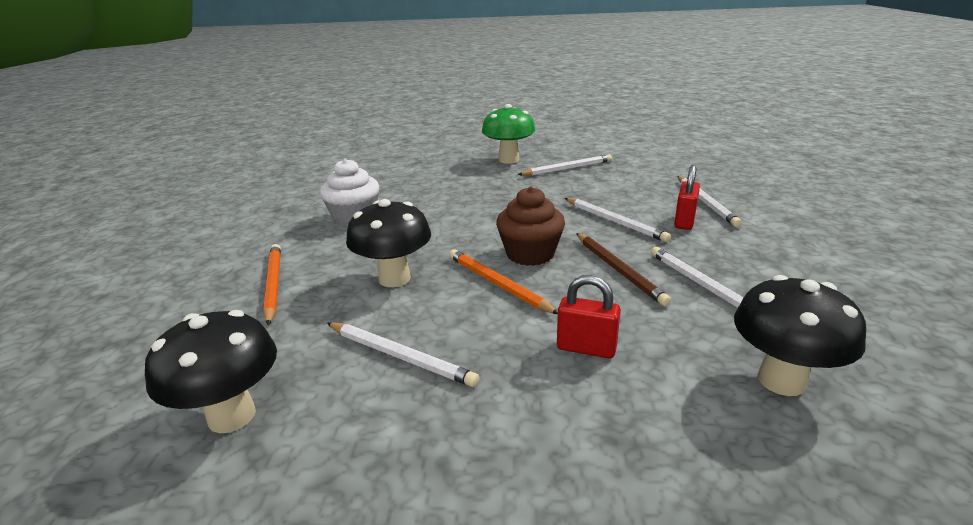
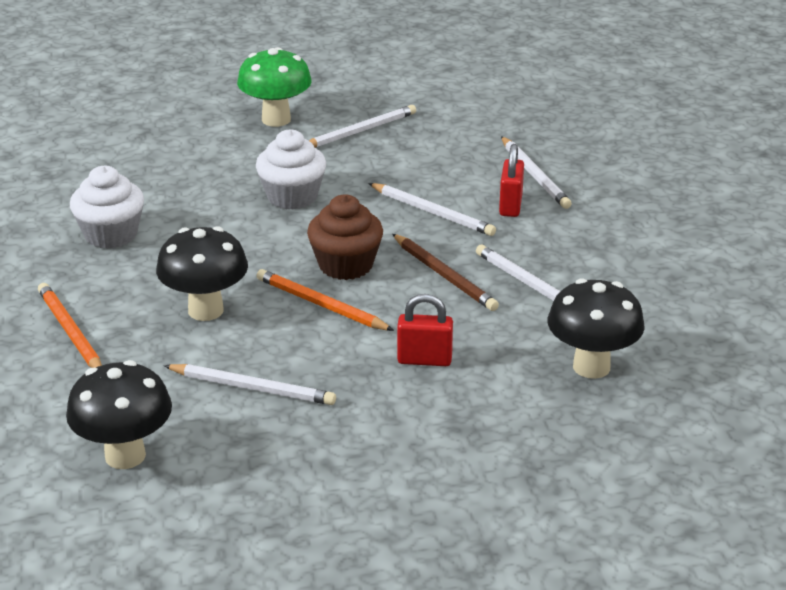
camera: 15 degrees left, 5 degrees up
(503, 203) = (292, 196): none -> white cupcake

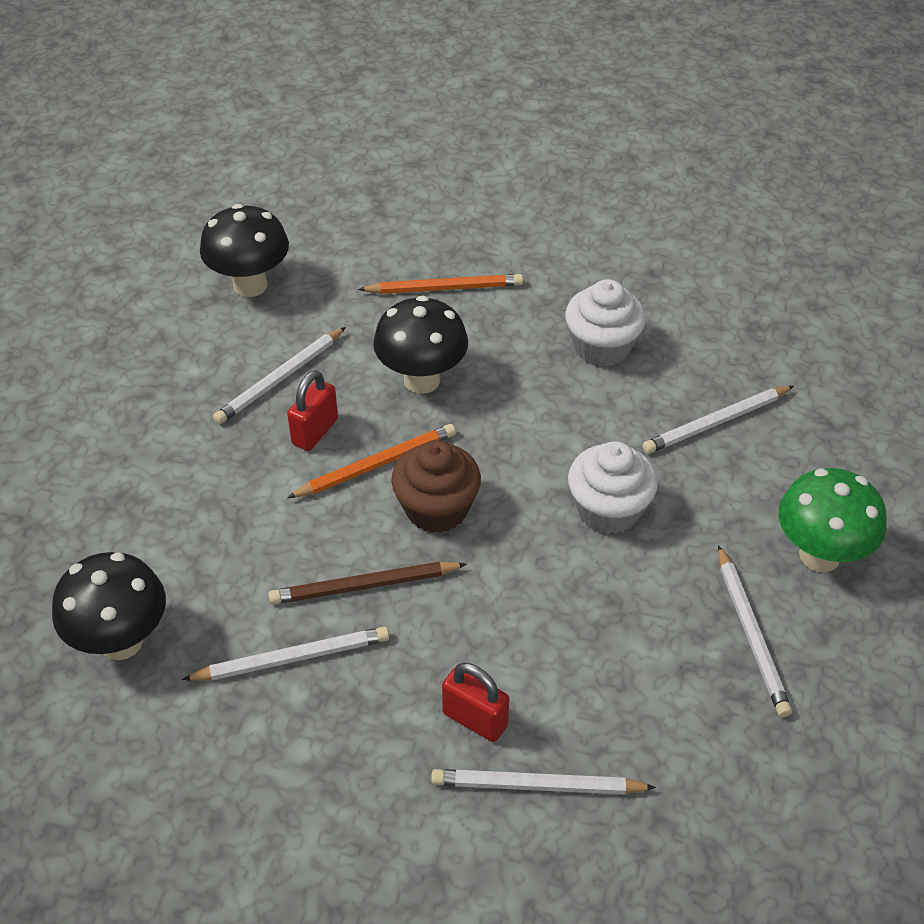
camera: 115 degrees right, 15 degrees up
(424, 360) = (232, 510): red padlock -> red padlock (315, 432)
(432, 212) = (503, 630): white pencil -> white pencil (716, 423)

